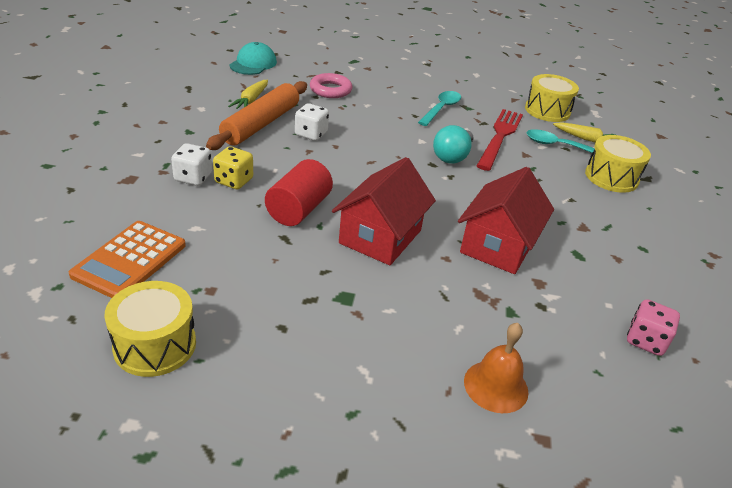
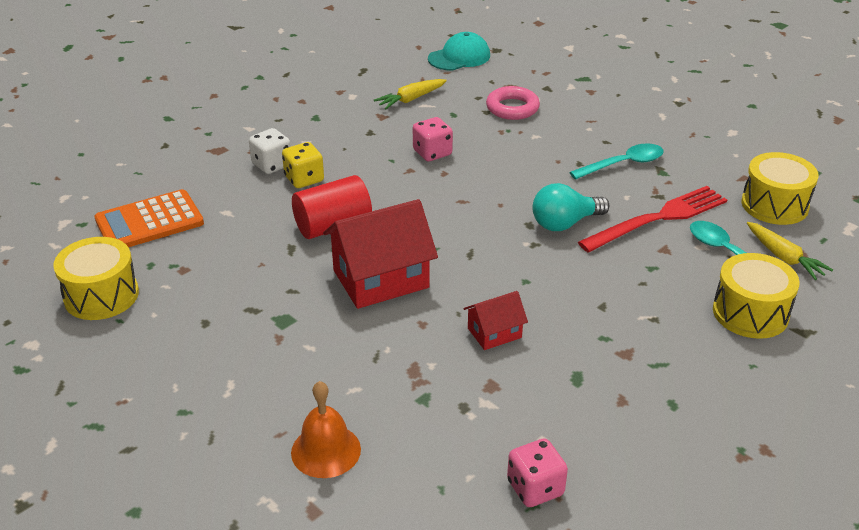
camera: 40 degrees right, 0 degrees up
(261, 124) = (392, 128): orange rolling pin -> none
(311, 134) = (432, 153): white dice -> pink dice
(498, 245) = (494, 333): red house -> red house, size x0.52

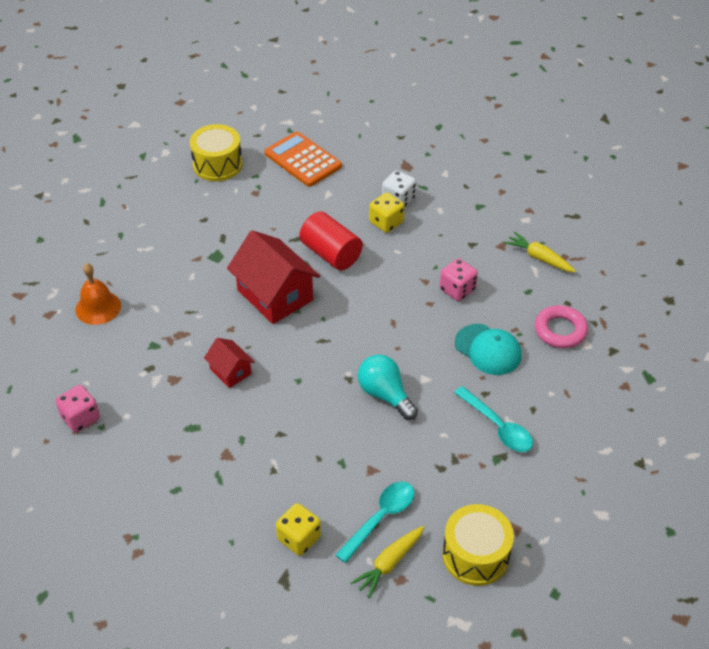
camera: 75 degrees right, 10 degrees up
(459, 57) = (637, 275): turquoise cap -> turquoise cap (488, 349)
(658, 219) = (417, 461): red fork -> none
(750, 313) = (299, 538): yellow drum -> yellow dice

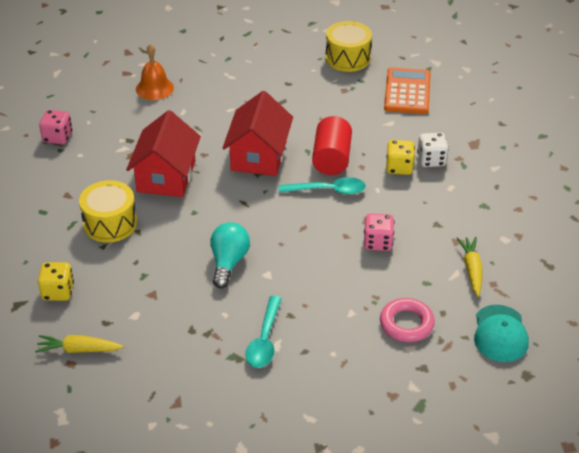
camera: 50 degrees right, 5 degrees down
(230, 371) = (166, 176): red house -> red house, size x1.93
(380, 518) = (114, 323): turquoise spoon -> turquoise spoon (328, 190)
(475, 555) = (129, 393): yellow drum -> yellow drum (110, 223)
(488, 349) = (336, 293): turquoise cap -> turquoise cap (500, 334)

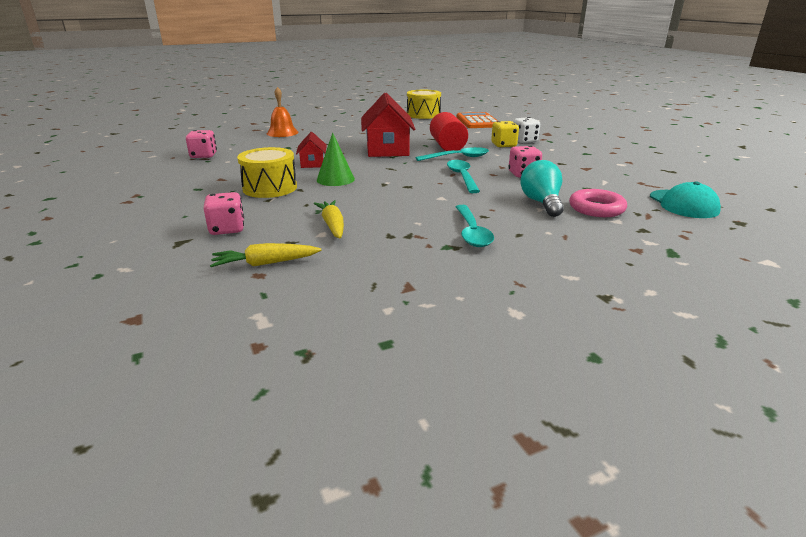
camera: 15 degrees left, 15 degrees down
(58, 292) = (227, 229): yellow dice -> pink dice
(166, 176) = (313, 163): red house -> red house, size x0.52
(178, 217) = (335, 179): none -> green cone
(228, 262) = (399, 195): turquoise light bulb -> turquoise light bulb (541, 203)
(309, 236) = (462, 177): none -> turquoise spoon
(471, 270) = (615, 178): yellow carrot -> yellow carrot (333, 225)

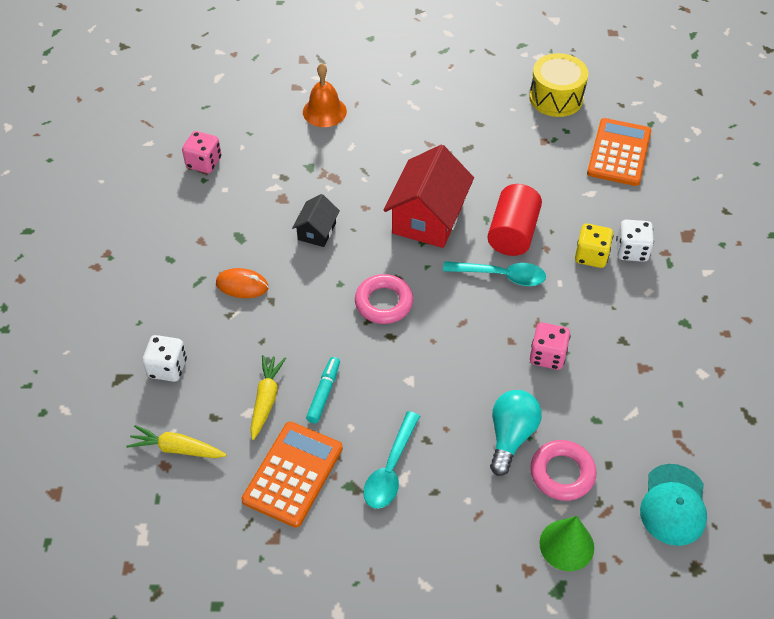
camera: 25 degrees right, 25 degrees up
(227, 229) = (167, 368): pink dice -> white dice
(270, 188) = (242, 285): yellow drum -> orange mouse
(313, 163) = (317, 231): red house -> black house
(335, 179) = (321, 288): green cone -> green cone (566, 545)
(380, 214) = (324, 393): none -> turquoise marker
(388, 177) = (384, 302): none -> pink ring
(391, 252) = (293, 474): none -> orange calculator
(462, 177) = (468, 336): turquoise spoon -> none

